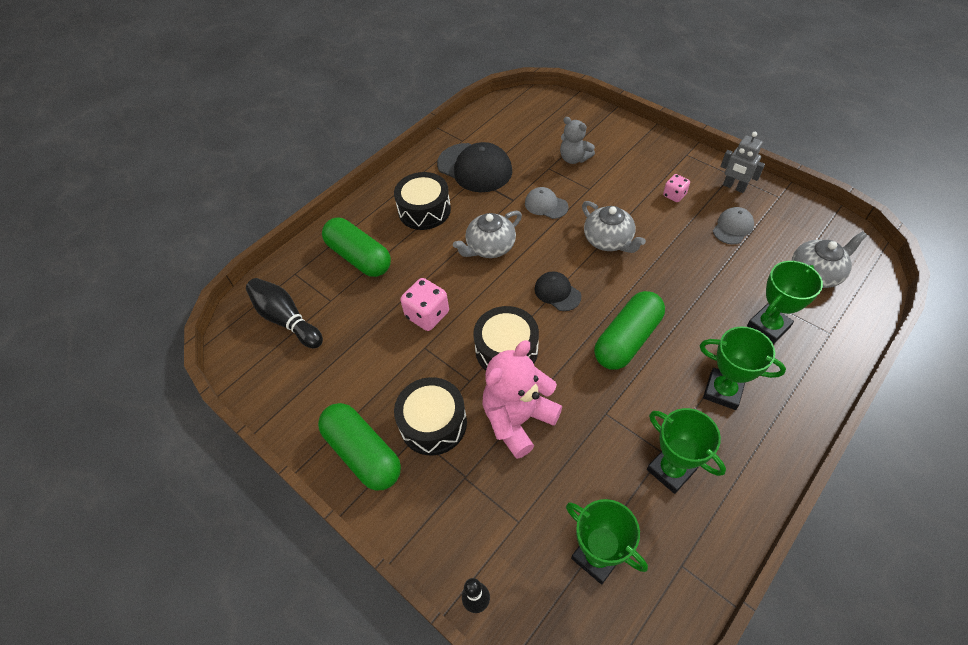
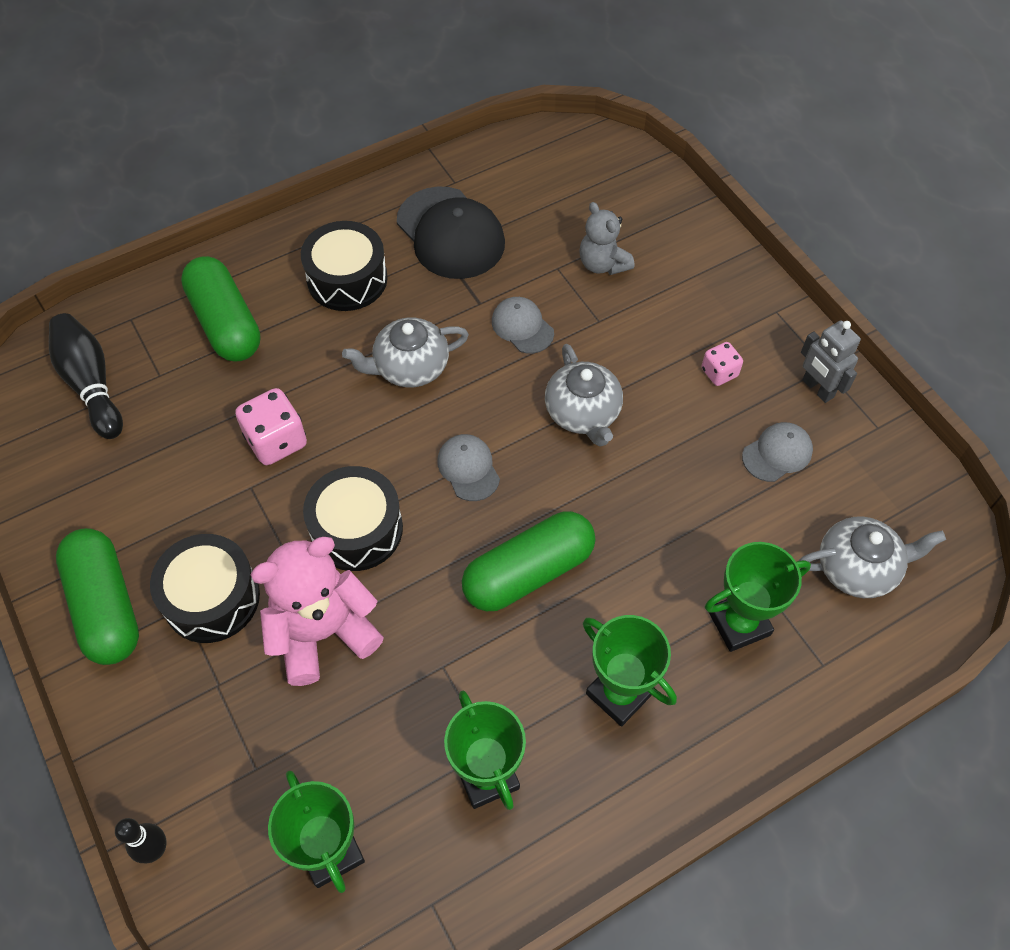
camera: 15 degrees right, 5 degrees up
(557, 292) = (468, 468): black cap -> grey cap

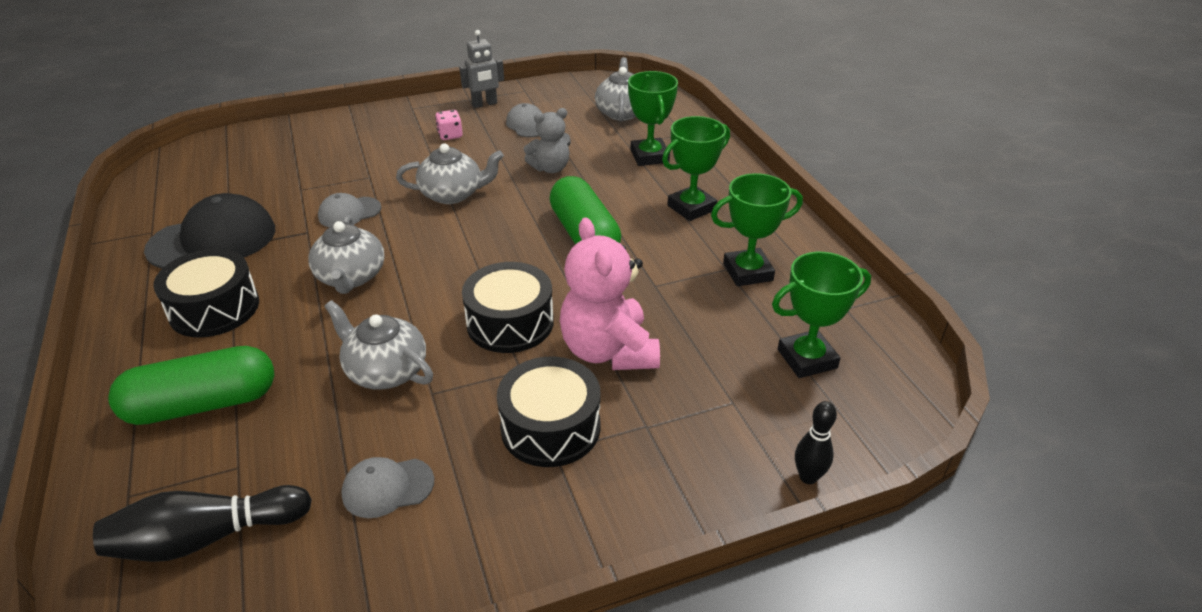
camera: 80 degrees left, 20 degrees down
(106, 606) = (534, 519): green capsule -> none
(276, 441) = (385, 371): pink dice -> grey teapot
(468, 468) = (476, 254): grey cap -> grey cap (387, 487)
(602, 264) = (314, 168): grey teddy bear -> grey teddy bear (550, 168)

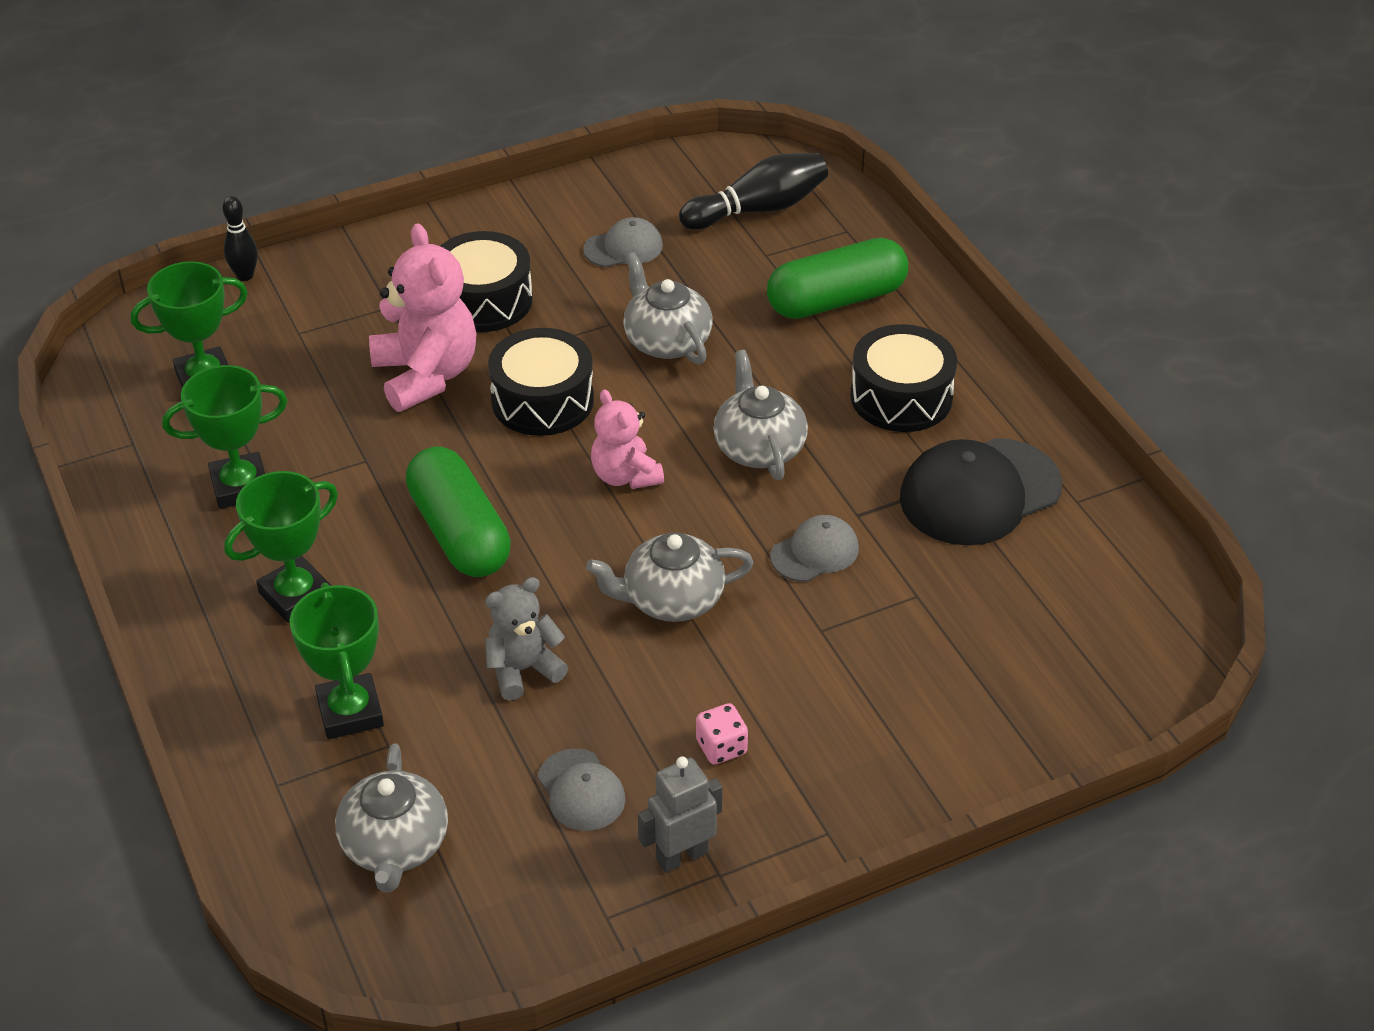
camera: 175 degrees right, 5 degrees up
(385, 371) = (666, 341): grey teapot -> grey teapot turned 150 degrees counterclockwise
(459, 263) = (625, 476): none -> pink teddy bear

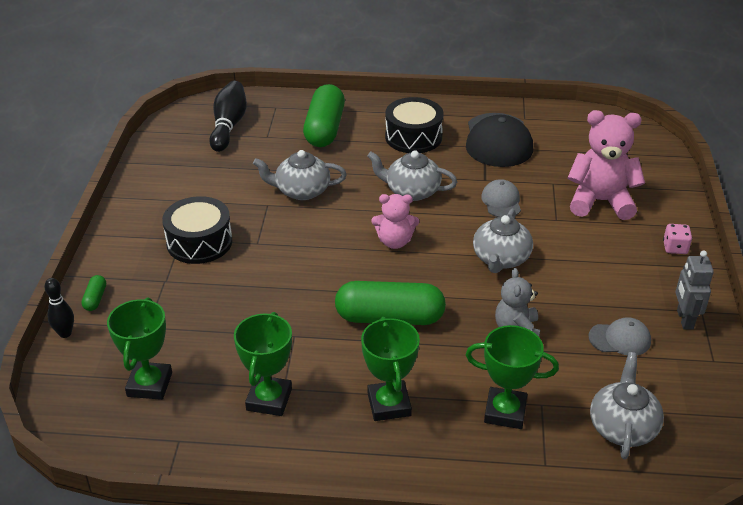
camera: 60 degrees left, 5 degrees down
(317, 269) = (95, 299): none -> green capsule
(395, 846) = (622, 427): grey teapot -> grey teapot turned 105 degrees counterclockwise
(426, 375) = (242, 286): pink teddy bear -> pink teddy bear (600, 201)
(542, 400) = (307, 250): black drum -> none
(623, 248) = (210, 178): grey cap -> none
(721, 747) = (617, 280): pink dice -> pink dice (675, 248)

